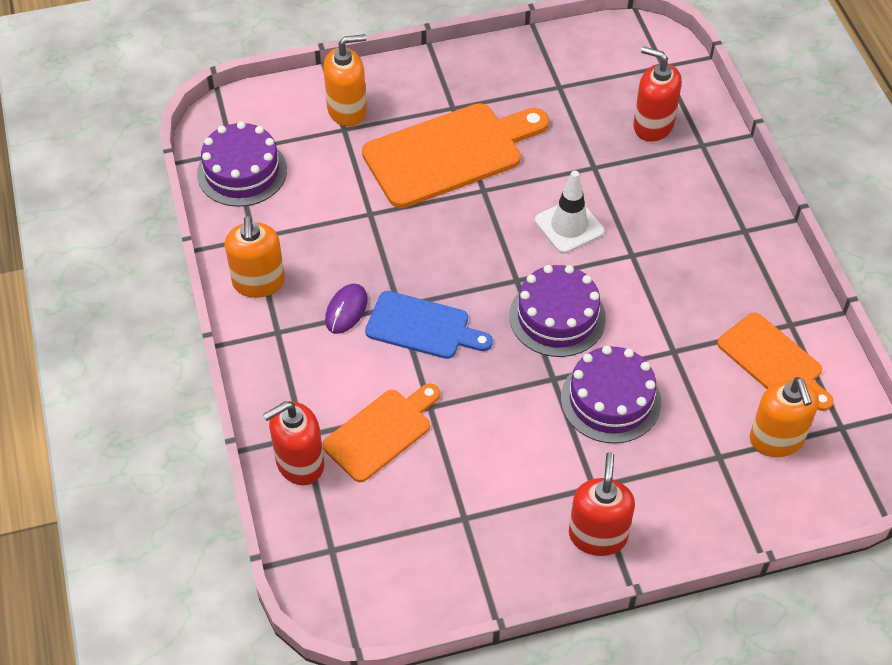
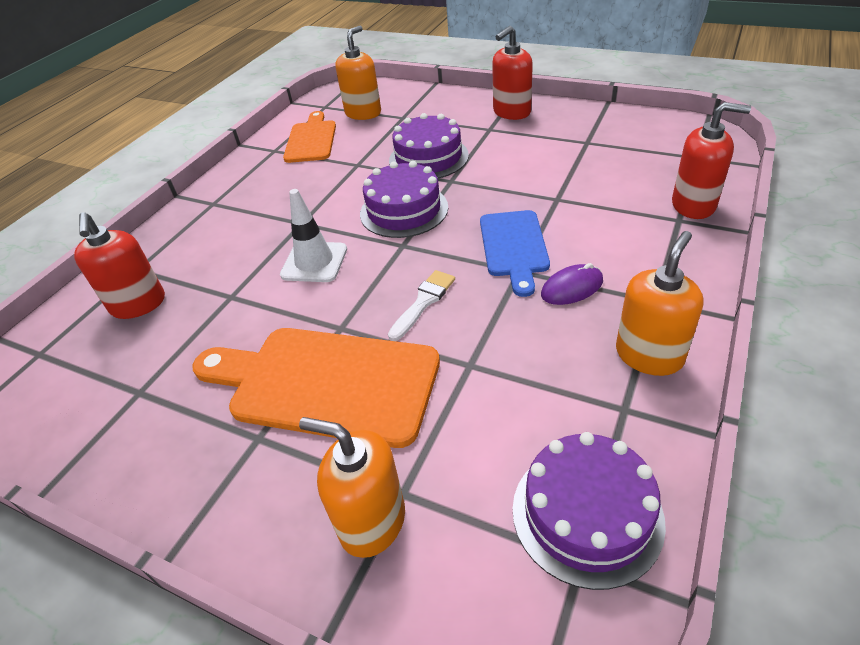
camera: 135 degrees left, 10 degrees down
(381, 432) = (609, 199): orange cutting board -> none
(422, 327) = (514, 247): blue cutting board -> blue cutting board turned 150 degrees counterclockwise
(445, 239) = (423, 302): none -> white brush

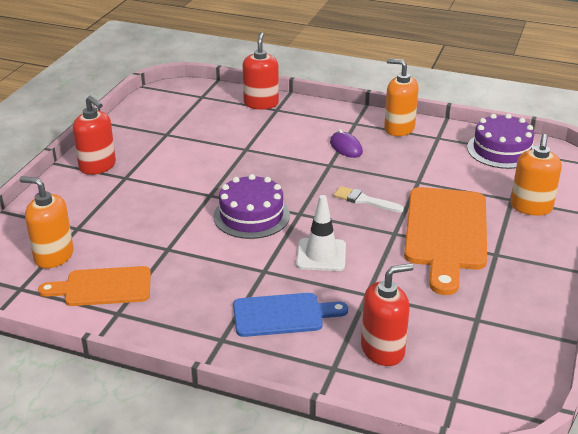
camera: 100 degrees left, 10 degrees down
(428, 158) = (168, 208): purple cake -> none
(514, 247) = (303, 166): blue cutting board -> blue cutting board (283, 315)

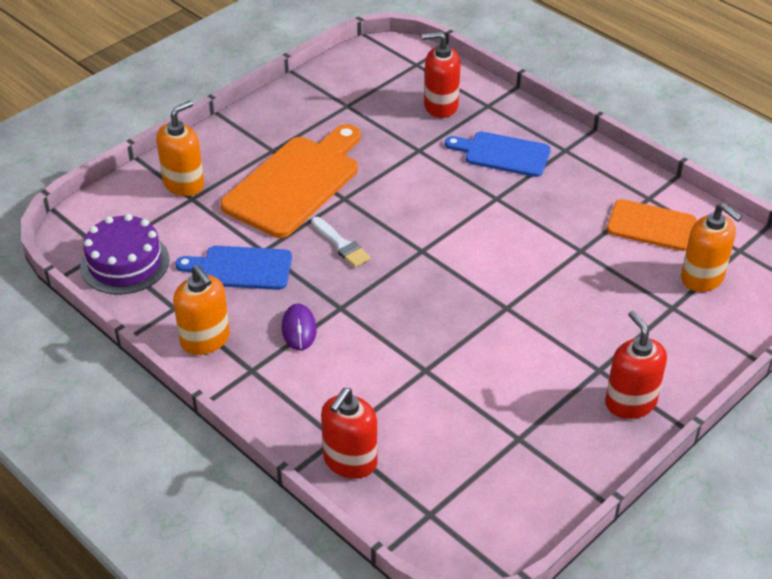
camera: 155 degrees left, 10 degrees up
(251, 216) = (474, 263): purple cake -> none
(321, 255) = (432, 197): white traffic cone -> none
(421, 168) = (241, 268): none -> blue cutting board

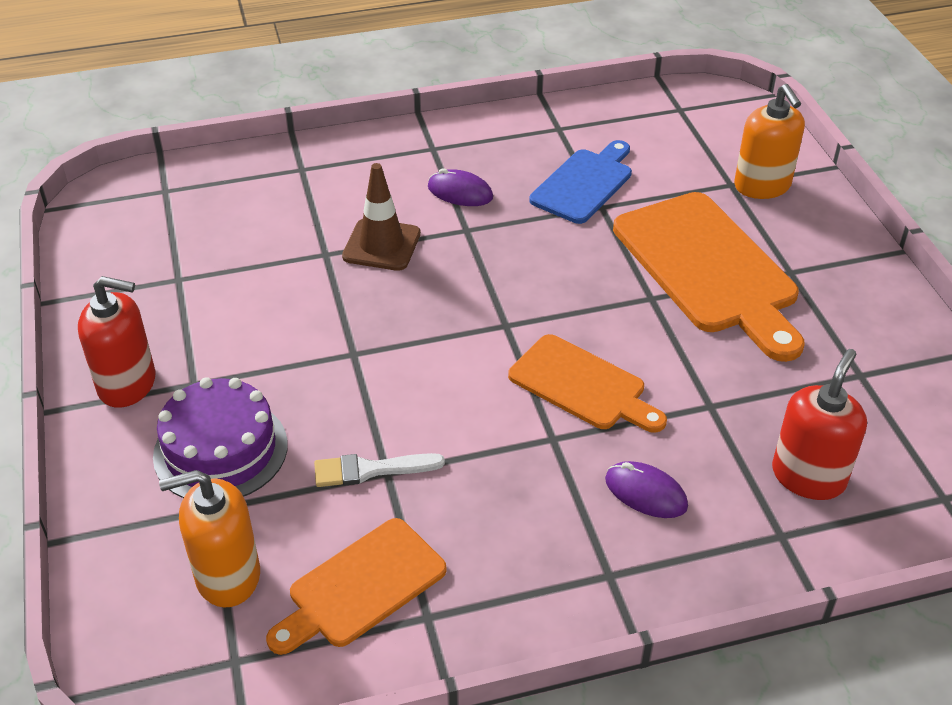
camera: 120 degrees right, 0 degrees up
(125, 263) = (651, 116): purple cake -> purple cake (220, 450)
(205, 340) = (497, 134): orange soap dispenser -> none
(341, 245) = (567, 265): white brush -> white brush (371, 470)
(350, 461) = (269, 167): red soap dispenser -> none
(392, 344) = (381, 245): none -> brown traffic cone
(446, 201) = (582, 385): none -> orange cutting board
(503, 154) = (645, 493): blue cutting board -> purple mouse

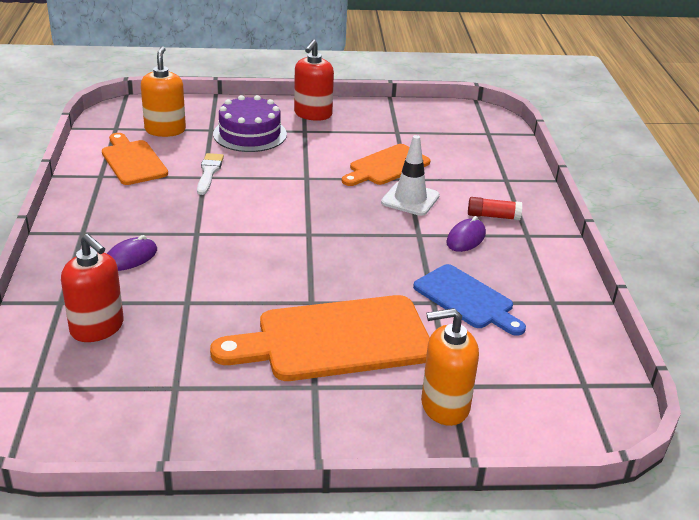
camera: 100 degrees right, 10 degrees down
(381, 245) = (410, 199): brown traffic cone -> white traffic cone
(399, 174) = (493, 216): none -> red glue stick
(582, 385) = (235, 252): orange cutting board -> orange cutting board (386, 166)

